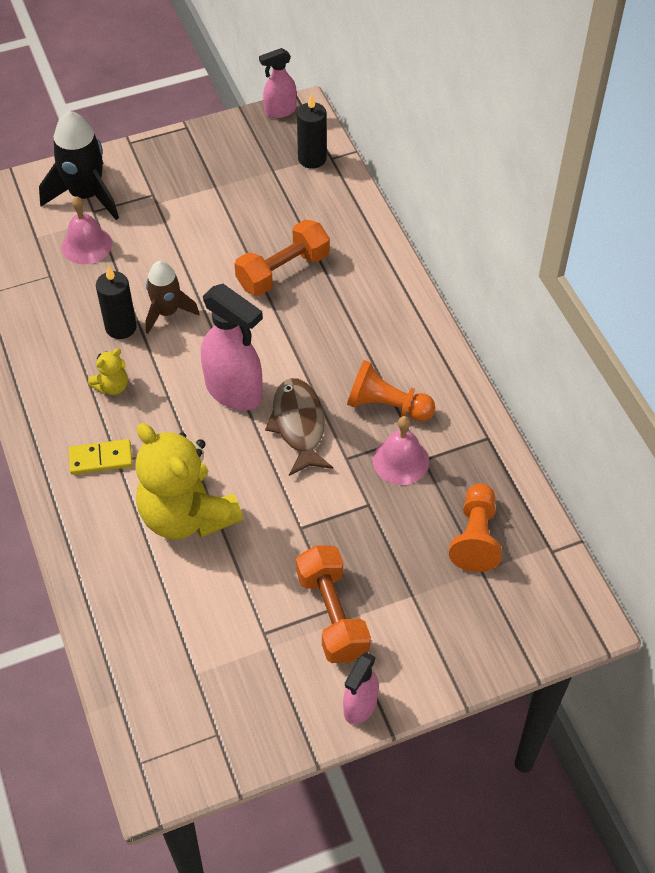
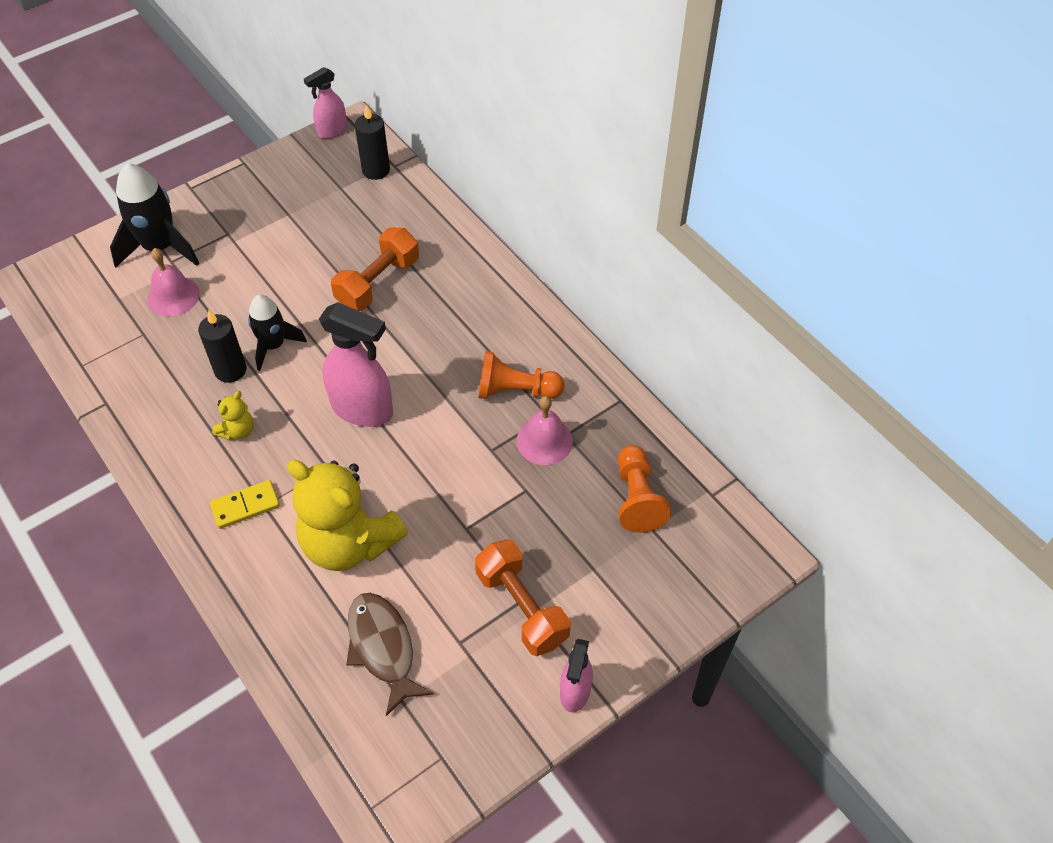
camera: 15 degrees left, 0 degrees up
(167, 312) = (273, 345): brown rocket -> black rocket
(299, 425) = (435, 428): brown fish -> brown fish (382, 648)

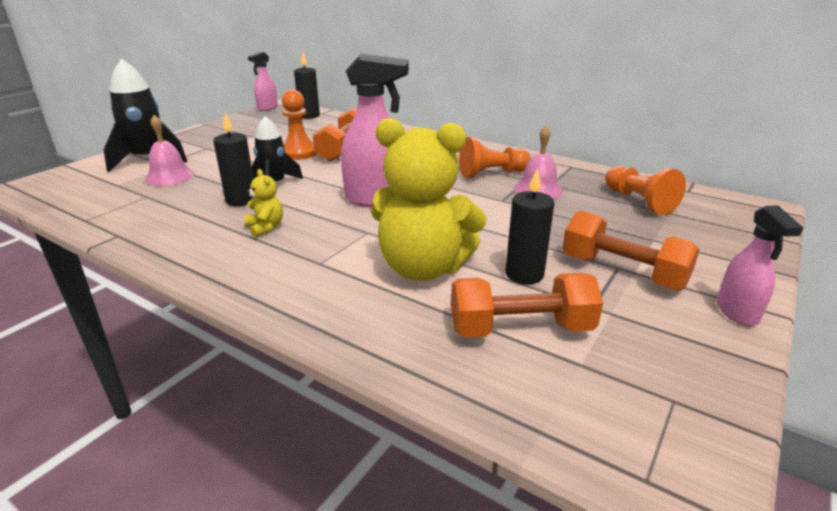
camera: 20 degrees left, 25 degrees down
(237, 431) = (265, 227): yellow teddy bear -> yellow teddy bear turned 45 degrees counterclockwise
(245, 506) = (299, 267): yellow domino -> none
(325, 277) = (299, 153): none -> orange pawn
(382, 648) = (520, 329): brown fish -> orange dumbbell
(431, 581) = (524, 274): none -> black candle

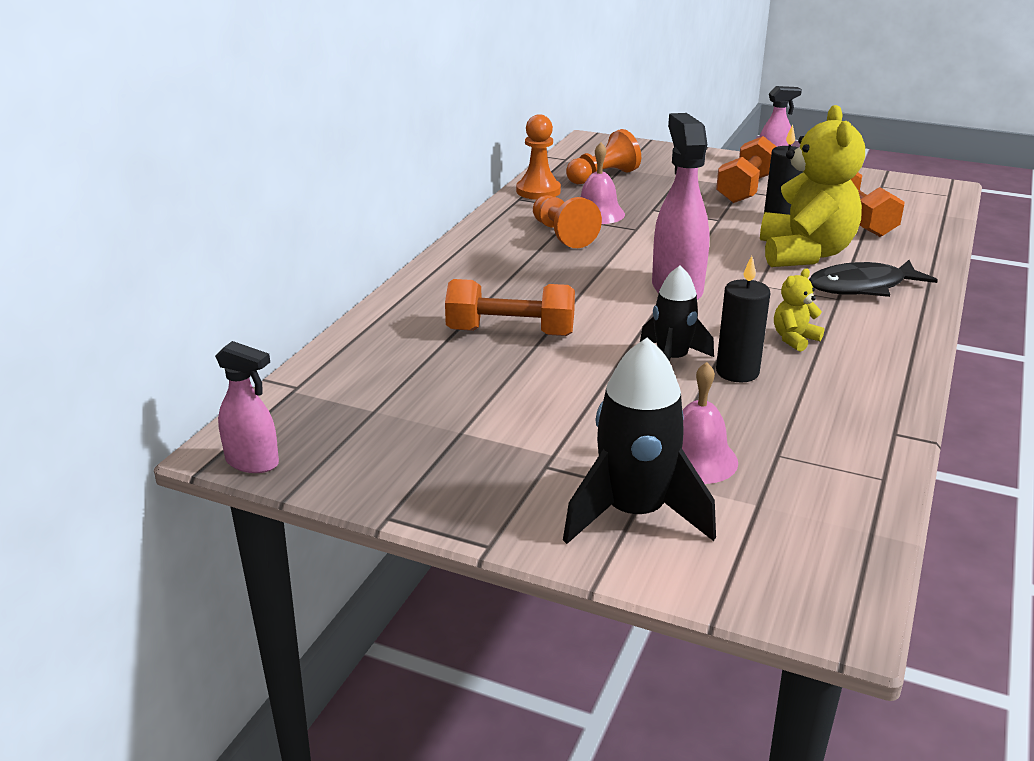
camera: 100 degrees left, 0 degrees up
(299, 153) = (539, 366): orange pawn -> orange pawn (538, 191)
(309, 116) = (316, 396): black candle -> none
(333, 282) = (862, 287): none -> black fish

